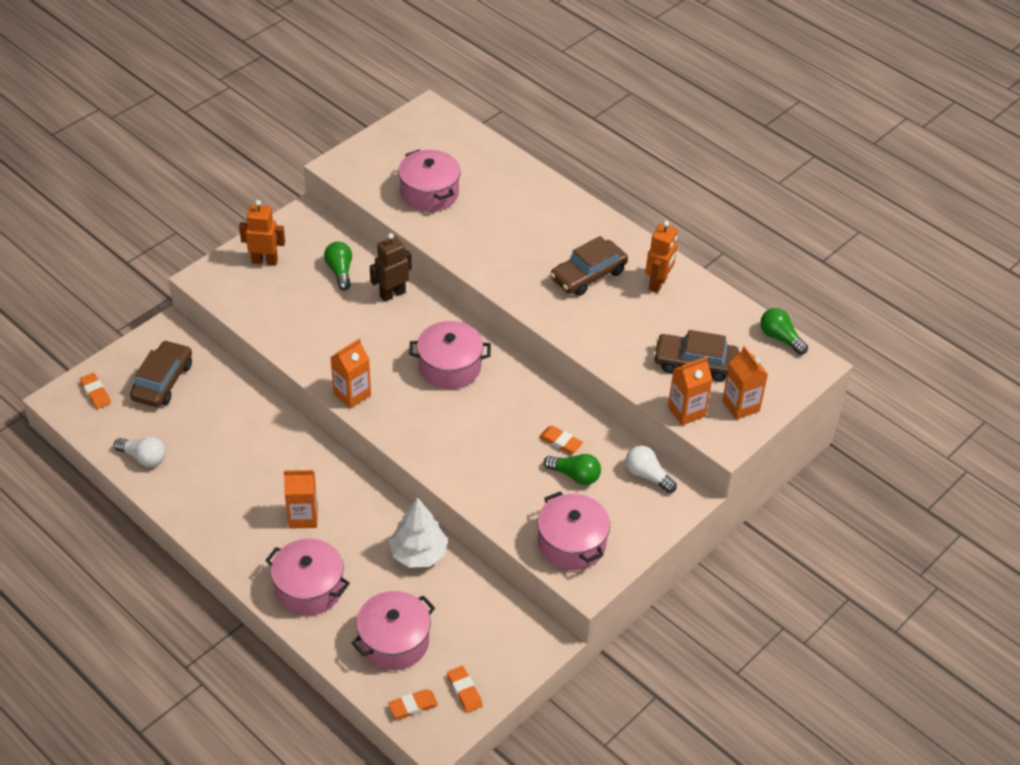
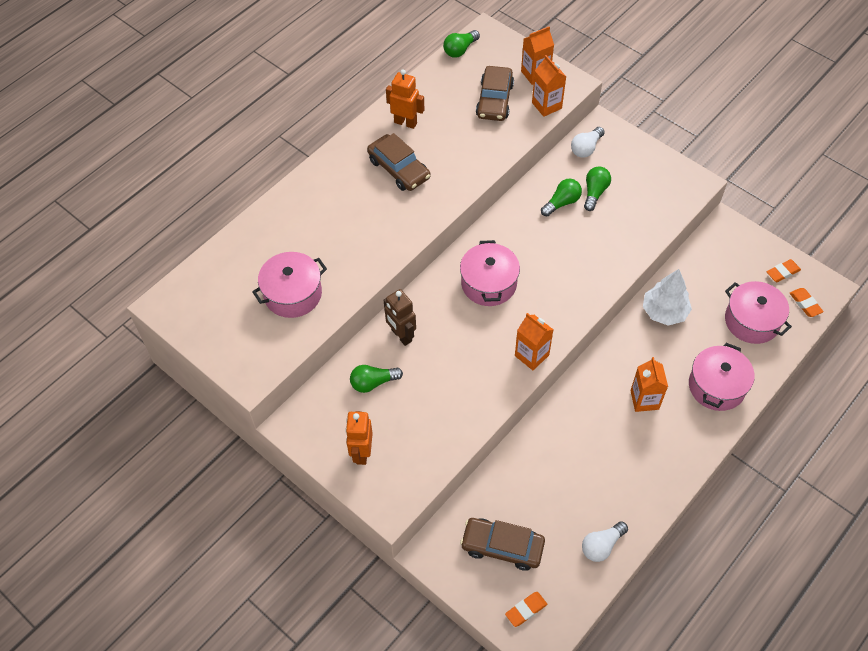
camera: 90 degrees left, 10 degrees up
(144, 458) = (601, 546): white light bulb -> white light bulb turned 150 degrees counterclockwise
(560, 442) = (562, 203): orange eraser -> green light bulb
(571, 543) = (662, 193): pink pot -> none

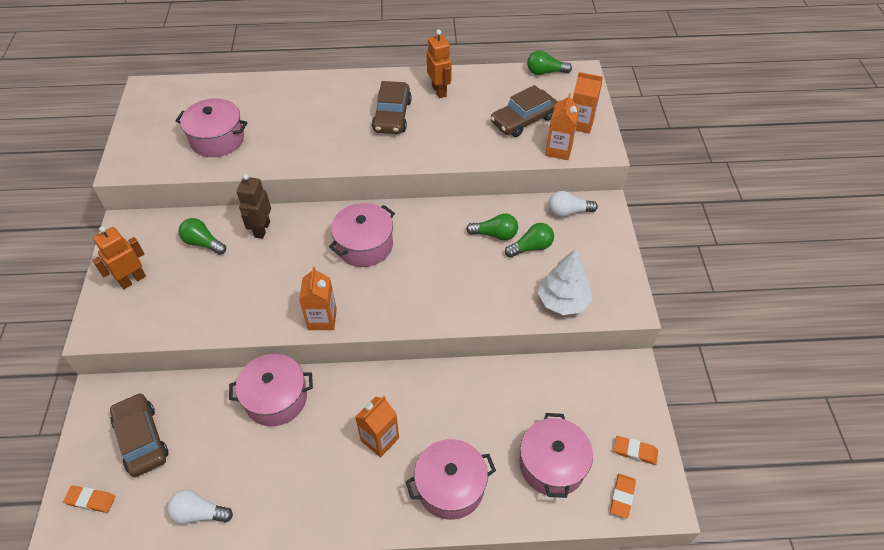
camera: 45 degrees right, 5 degrees down
(550, 439) = (276, 398): none -> pink pot
(664, 311) = (487, 389): white tree -> white tree (563, 301)

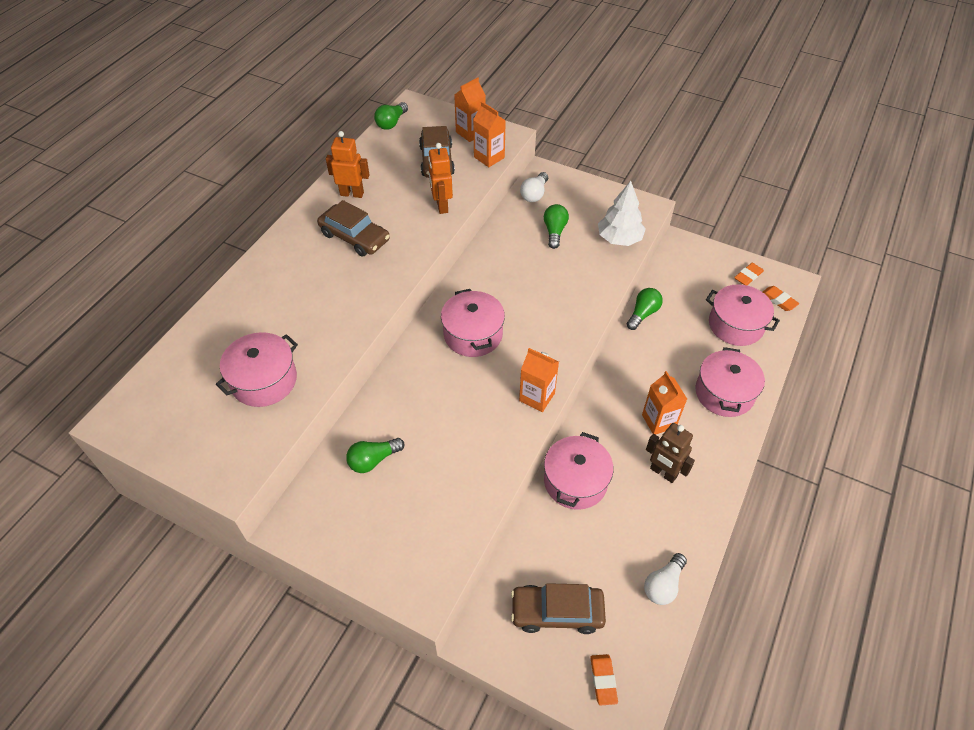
camera: 60 degrees left, 0 degrees up
(91, 500) = (603, 680): orange eraser -> orange eraser turned 45 degrees counterclockwise
(132, 280) = (377, 541): orange robot -> orange robot (441, 206)
(262, 229) = (393, 404): brown robot -> brown robot (663, 473)
(495, 234) = (525, 246): green light bulb -> green light bulb (643, 314)

